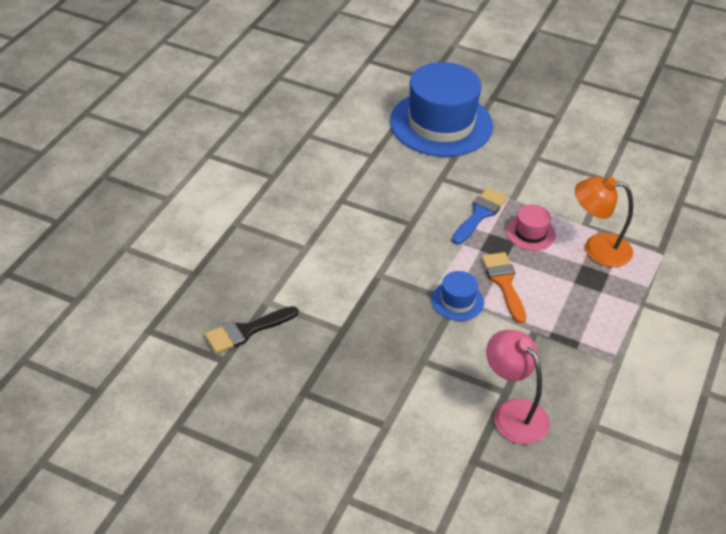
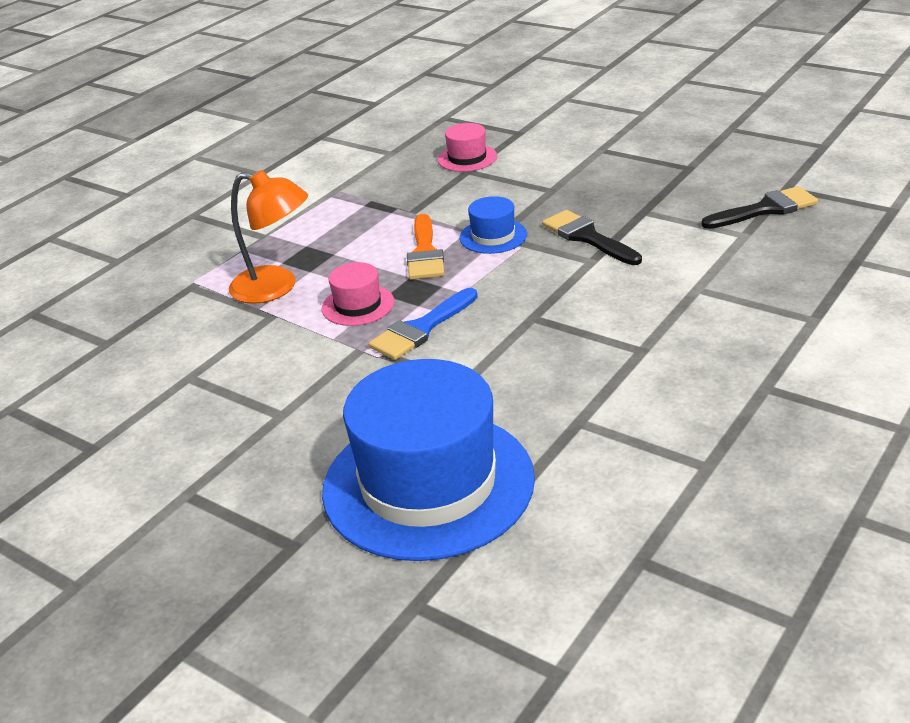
camera: 165 degrees left, 10 degrees down
(384, 299) = (587, 237): none -> black brush
(513, 413) = (467, 158): pink lamp -> pink hat

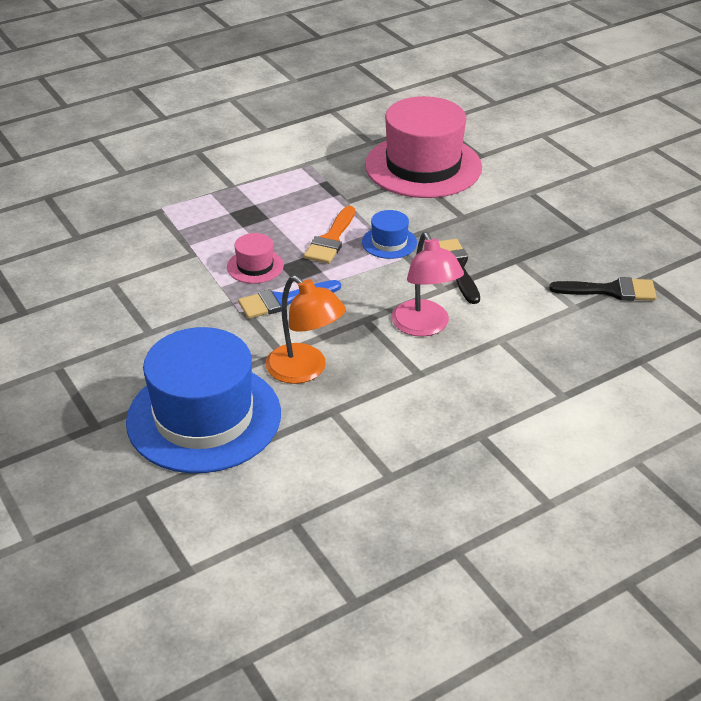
camera: 20 degrees right, 5 degrees up
(276, 288) = (211, 232): orange lamp -> orange lamp (305, 370)
(467, 158) = (423, 166): pink hat -> pink hat, size x2.32
(605, 302) = (424, 327): none -> pink lamp

